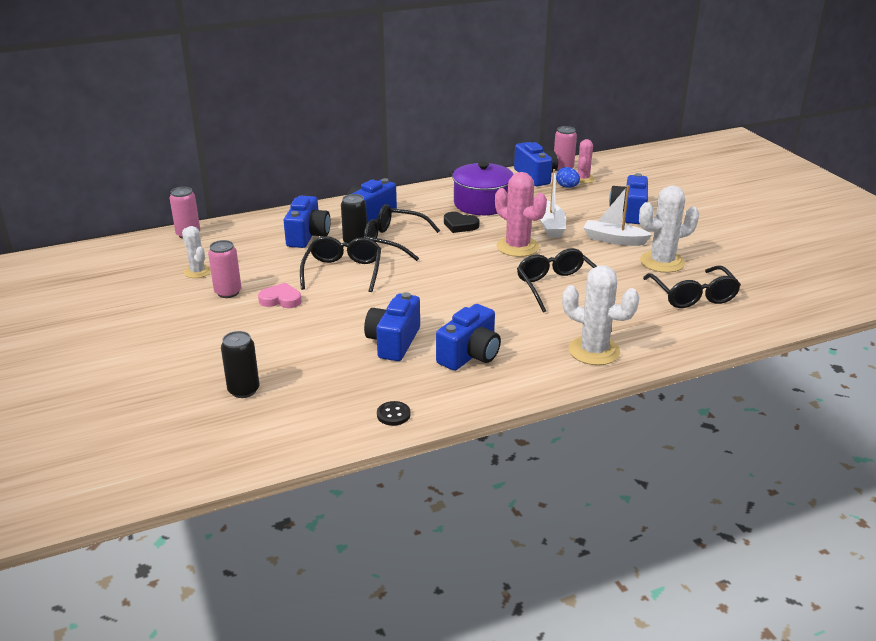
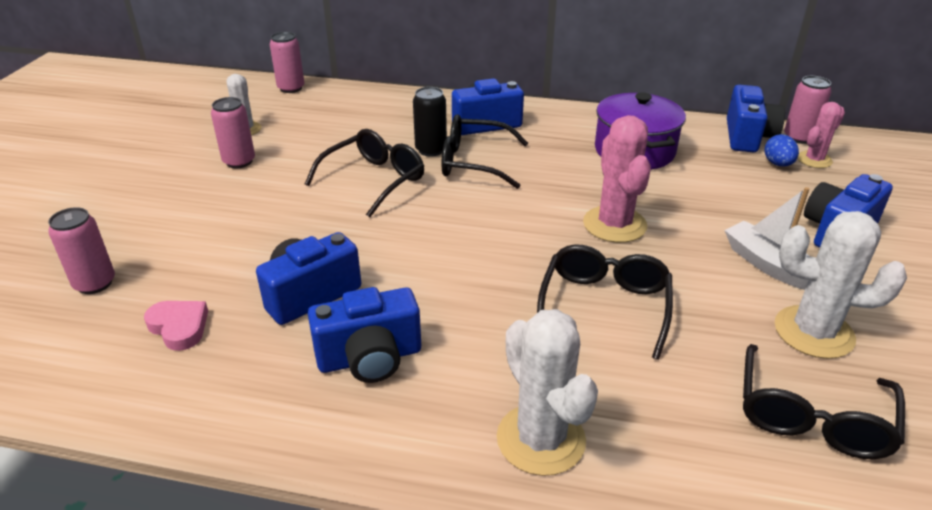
camera: 35 degrees right, 5 degrees up
(243, 390) = (95, 283): black can -> pink can
(281, 300) = (272, 189): pink heart -> pink heart (179, 327)
(307, 236) = (393, 126): blue camera -> none
(393, 241) = (473, 162): black glasses -> black glasses turned 45 degrees counterclockwise
(393, 415) = (177, 401): black button -> none
(460, 225) = (574, 170): black heart -> none
(551, 226) = (693, 212): white boat -> none

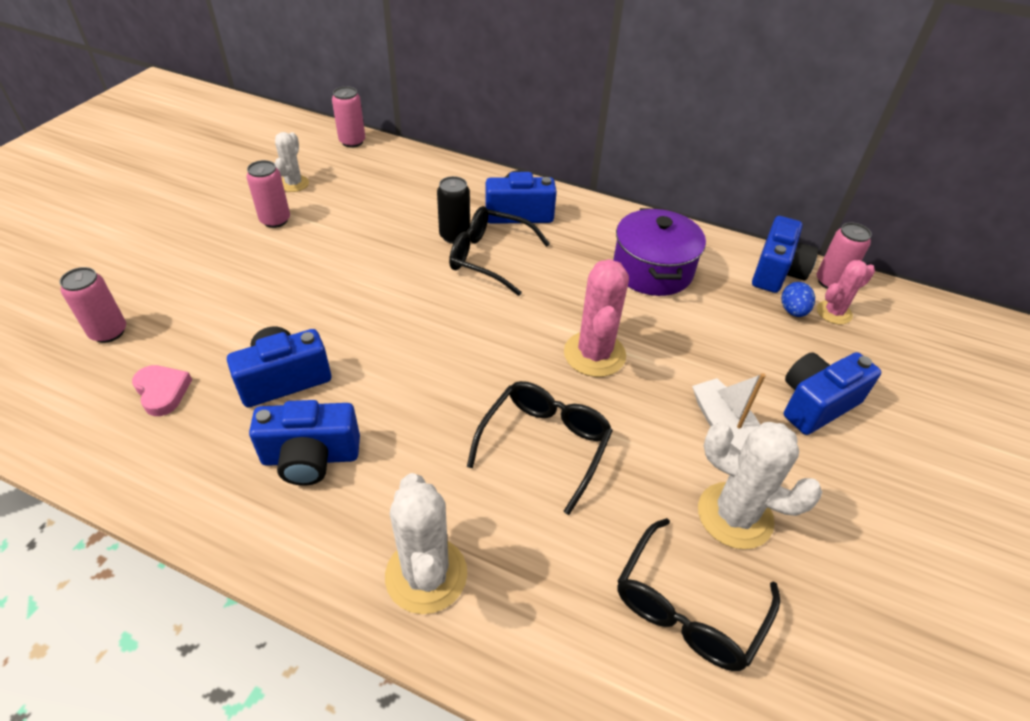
camera: 10 degrees right, 10 degrees up
(374, 180) = (389, 262): black glasses -> none

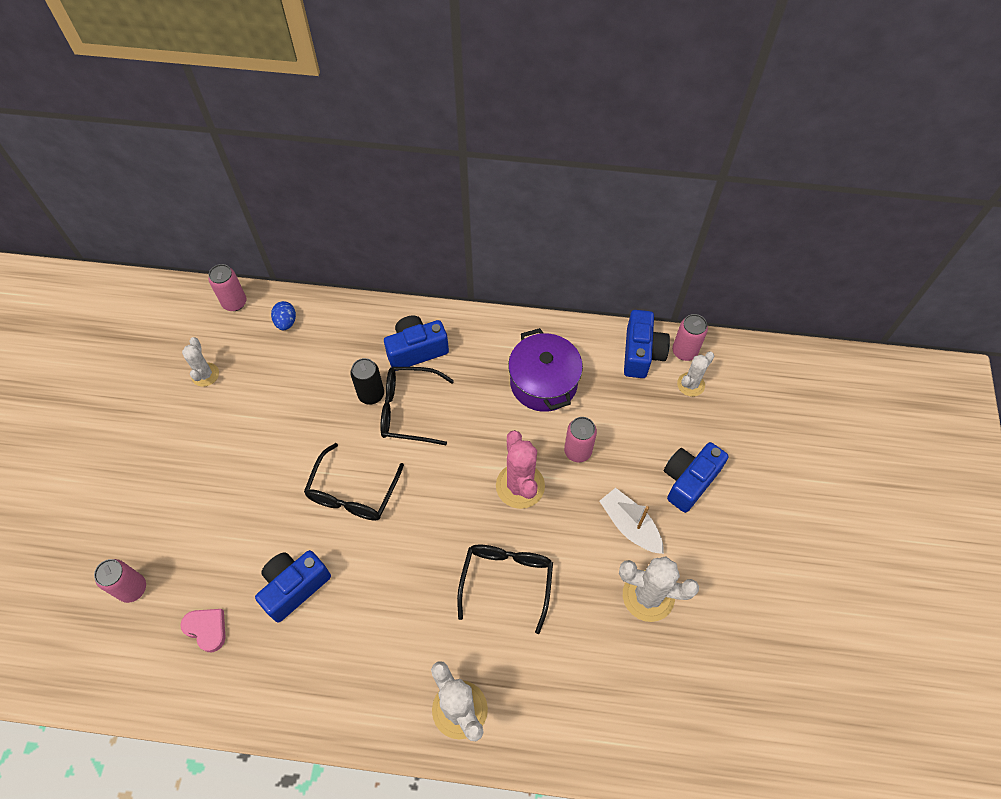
camera: 15 degrees left, 15 degrees up
(275, 220) = (209, 424): pink can -> pink can (577, 451)
(311, 457) = (345, 647): blue camera -> none
(687, 608) = (631, 675): black glasses -> black glasses (352, 493)
(793, 311) = (660, 393): blue egg -> blue egg (286, 322)
(834, 312) = (690, 384): pink cactus -> white cactus

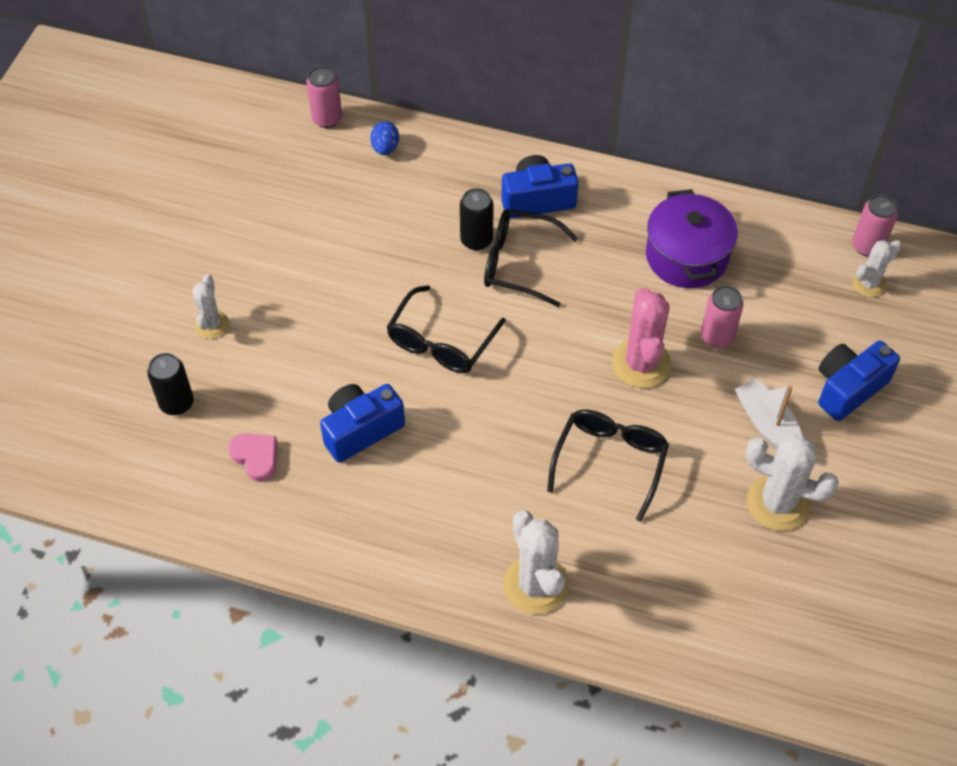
camera: 10 degrees right, 5 degrees down
(132, 588) = (176, 403): pink can -> black can
(205, 374) = (283, 192): white cactus -> white cactus (211, 325)
(641, 353) = (813, 241): blue camera -> none

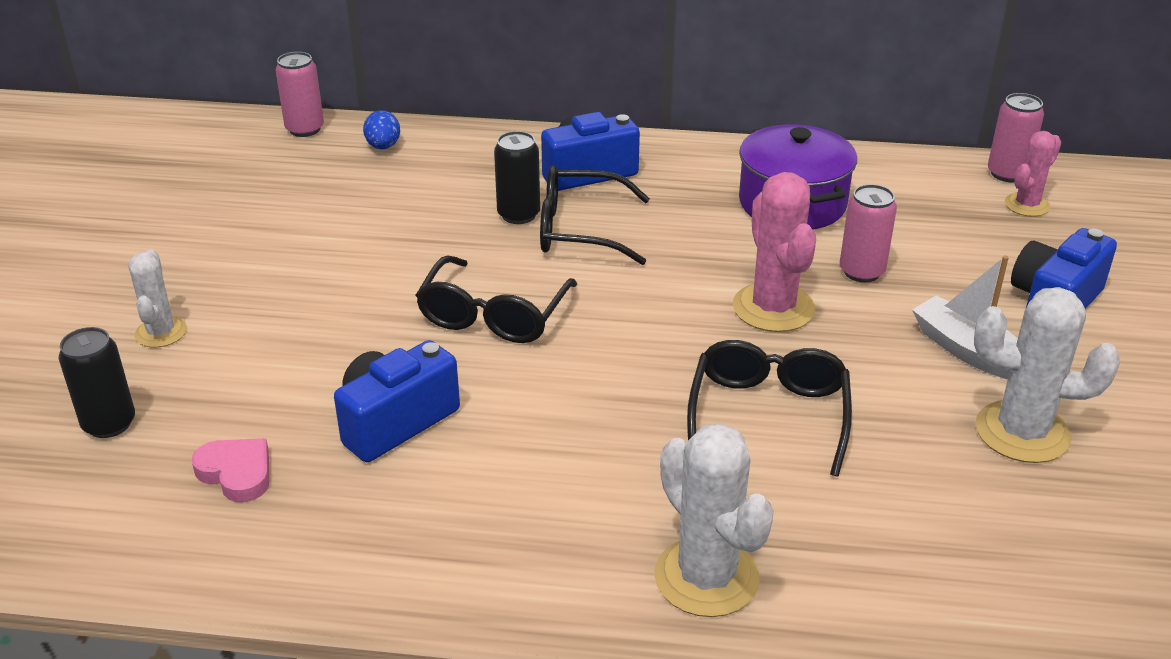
camera: 10 degrees left, 20 degrees down
(869, 284) = (1027, 205): white cactus -> pink cactus

